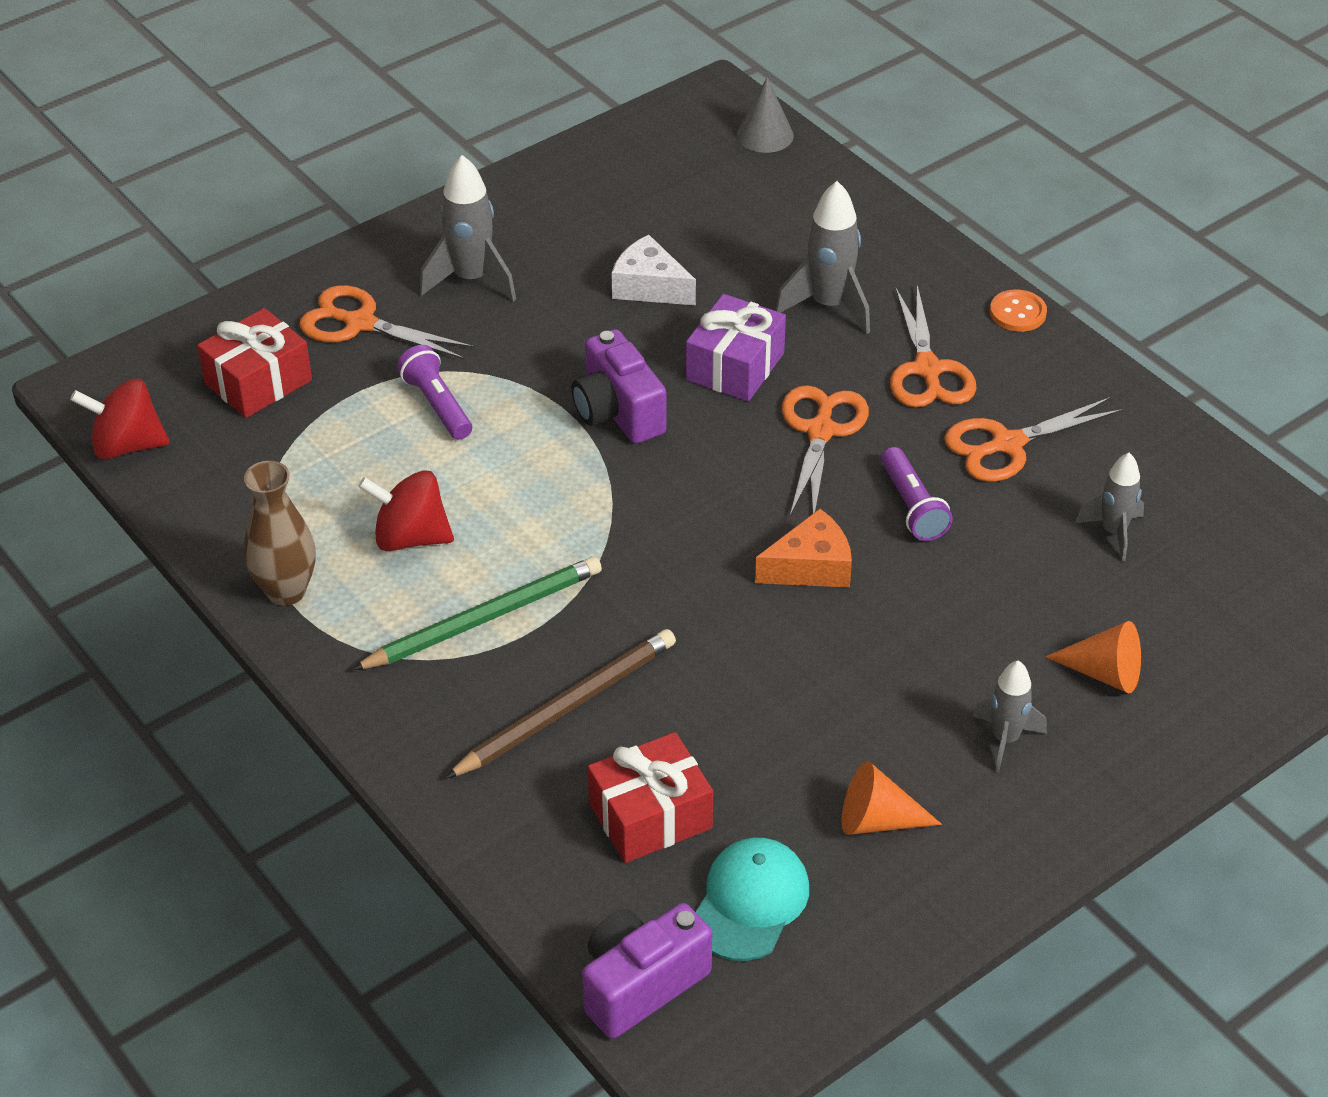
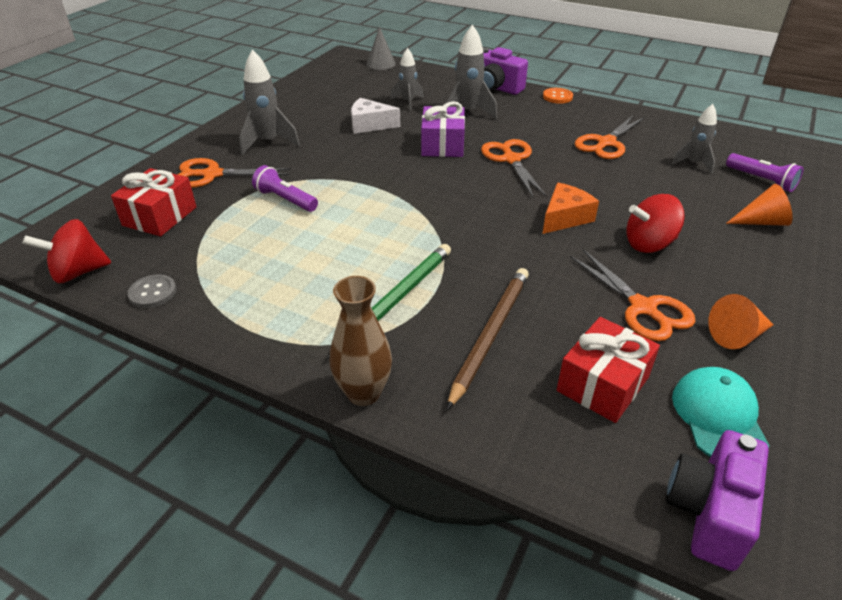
camera: 25 degrees left, 5 degrees down
(201, 507) = (153, 293): none -> grey button
(286, 591) = (244, 325): brown vase -> brown vase (363, 393)
(410, 537) = (313, 269): red spinning top -> red spinning top (649, 244)
(617, 412) = (395, 178): purple camera -> purple camera (496, 88)
(912, 507) = (589, 178): purple flashlight -> purple flashlight (761, 180)
(927, 370) = (538, 125): orange scissors -> orange scissors (643, 308)
(1005, 739) = (753, 268): grey rocket -> grey rocket (408, 102)

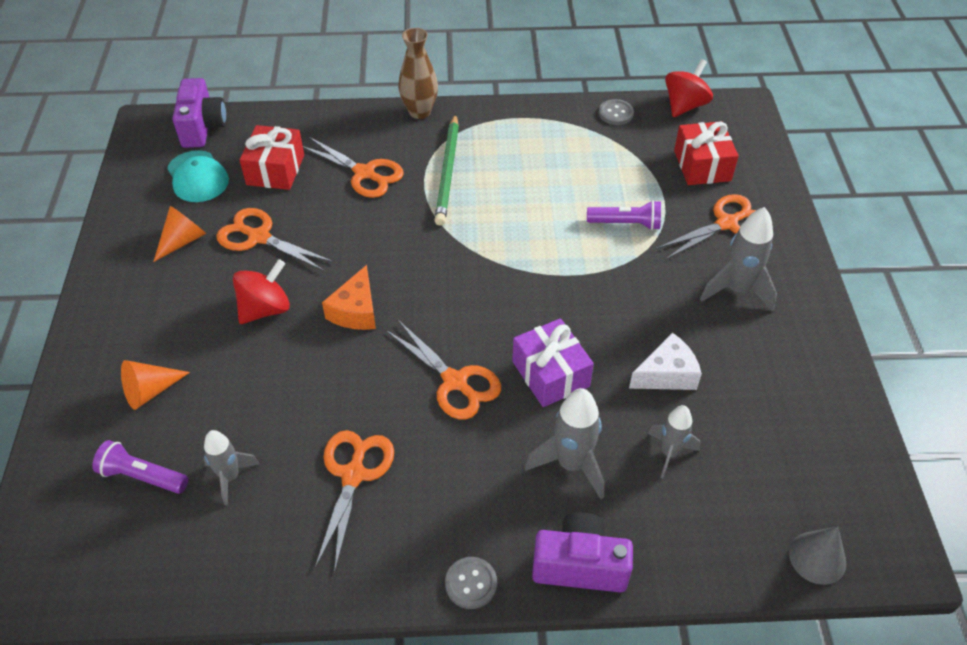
camera: 150 degrees right, 10 degrees up
(490, 334) = (364, 173): brown pencil -> orange scissors
(557, 97) = (471, 583): orange button -> grey button

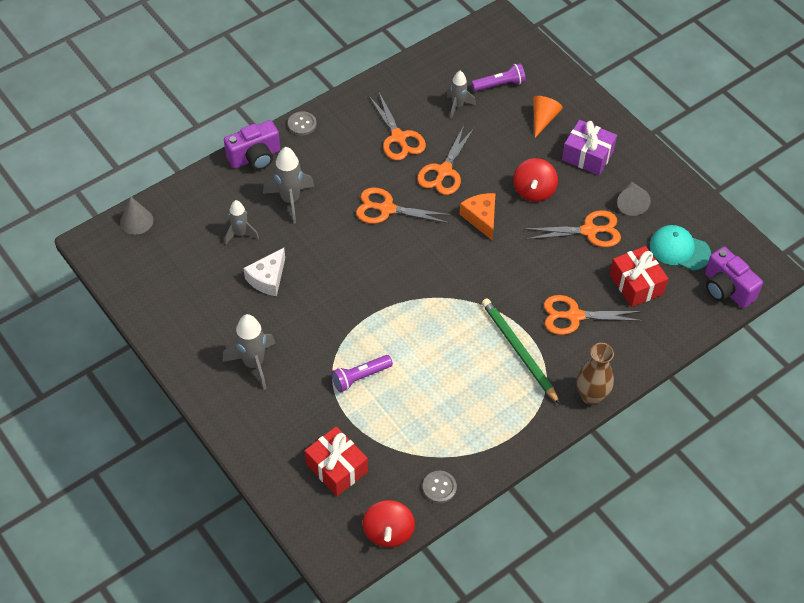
camera: 145 degrees right, 5 degrees up
(183, 240) = (631, 203): orange cone -> grey cone
(550, 374) = (336, 242): purple gift -> purple gift (587, 156)
(727, 223) = (288, 418): orange scissors -> orange scissors (444, 171)

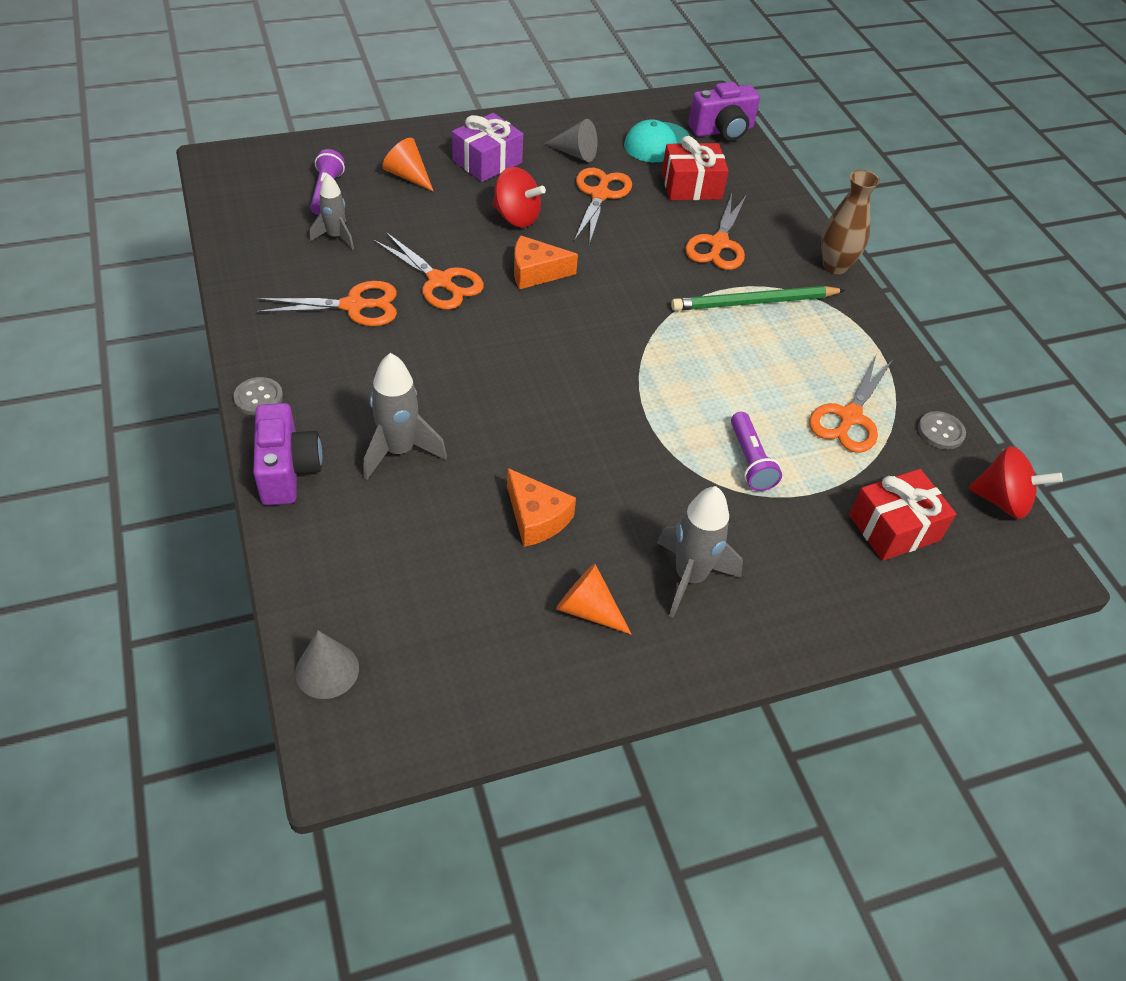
camera: 75 degrees left, 5 degrees down
(213, 320) = (587, 609): none -> orange cone
(240, 233) = (432, 529): grey rocket -> none
(267, 278) = (536, 518): white cheese -> orange cheese
(387, 209) = (473, 353): orange scissors -> orange scissors (849, 417)

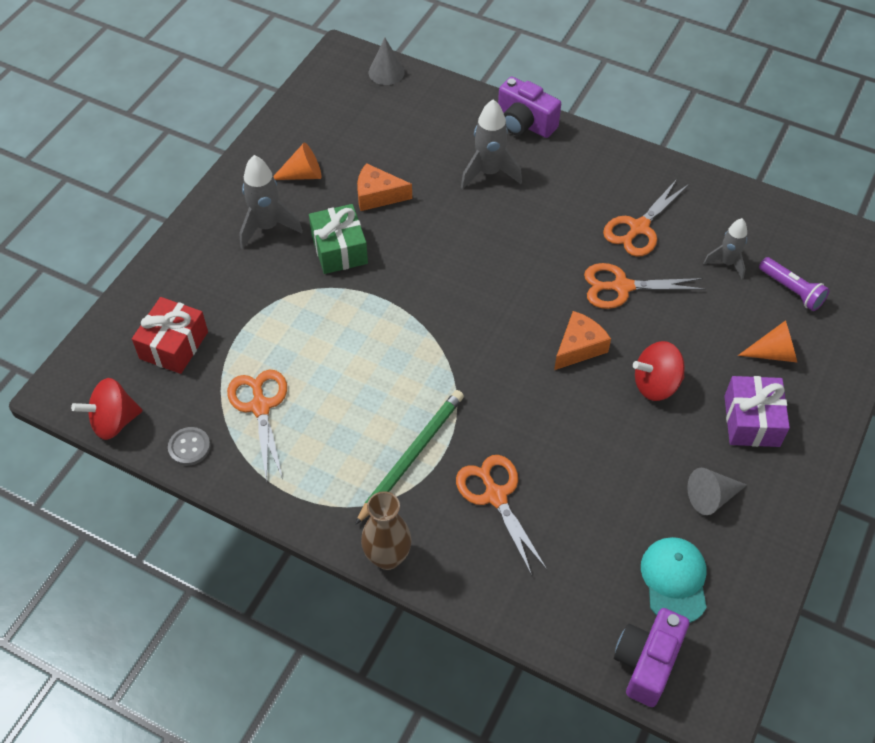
camera: 140 degrees right, 5 degrees up
(258, 398) = (595, 142): grey button -> none
(600, 195) = (635, 465): orange scissors -> none
(639, 494) = (339, 249): none -> green gift
(691, 186) = (586, 548): red gift -> none
(750, 461) = (297, 320): purple flashlight -> none

